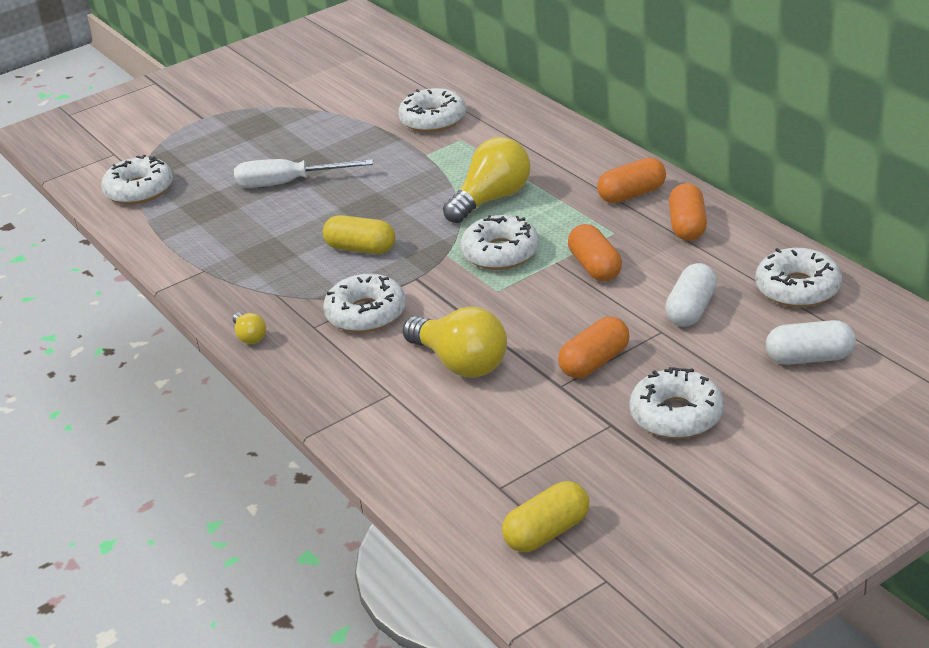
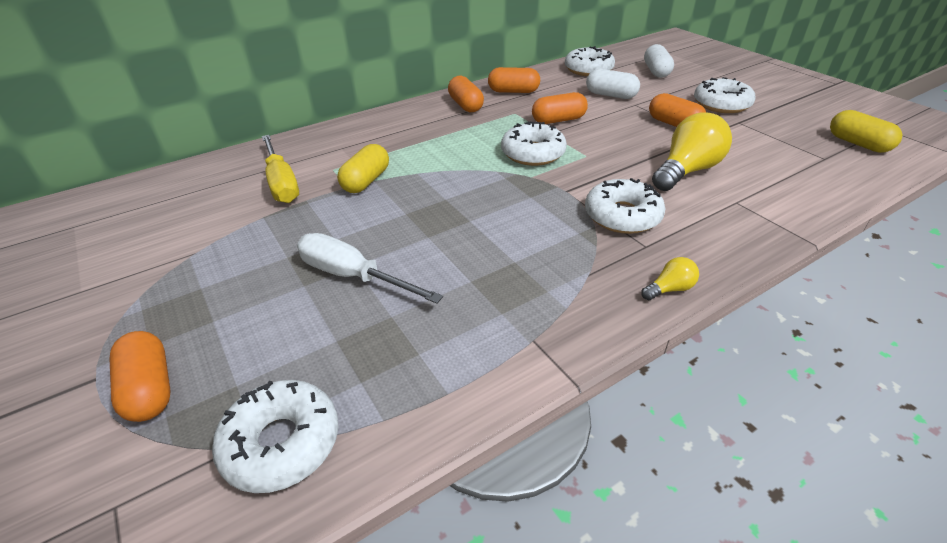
camera: 90 degrees left, 5 degrees up
(190, 138) = (150, 389): none -> orange capsule
(288, 183) = (353, 276): white screwdriver -> white screwdriver turned 120 degrees clockwise
(361, 248) = (511, 221): yellow capsule -> yellow capsule (366, 181)
(433, 120) = (282, 183): white donut -> yellow screwdriver
(491, 199) = (448, 156): yellow light bulb -> none

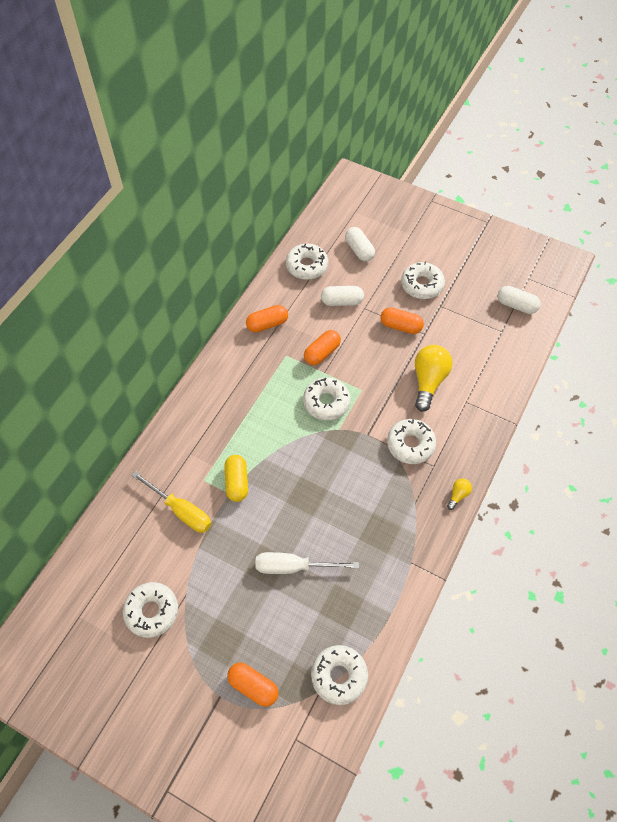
camera: 30 degrees left, 20 degrees up
(144, 251) = (152, 611): none -> white donut
(466, 105) = (243, 359): orange capsule -> none
(858, 144) = (516, 305): yellow capsule -> white capsule

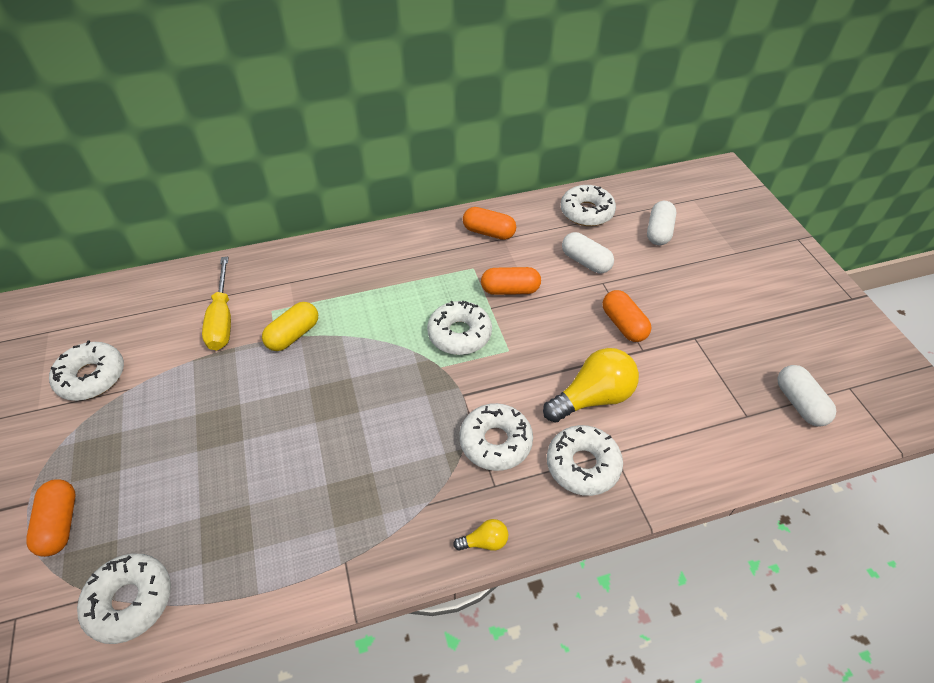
camera: 45 degrees right, 10 degrees down
(294, 567) = (238, 451): white screwdriver -> none
(422, 285) = (695, 304): white donut -> white donut (582, 465)

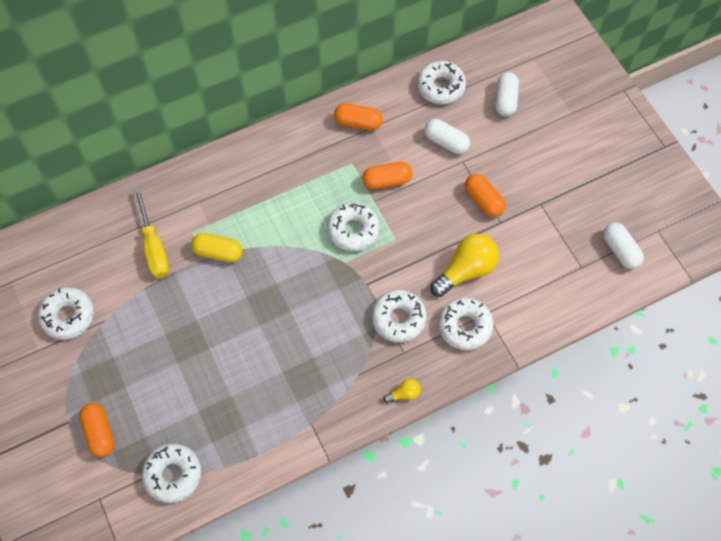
camera: 10 degrees left, 15 degrees up
(293, 335) = (218, 252): yellow capsule -> yellow capsule turned 75 degrees clockwise

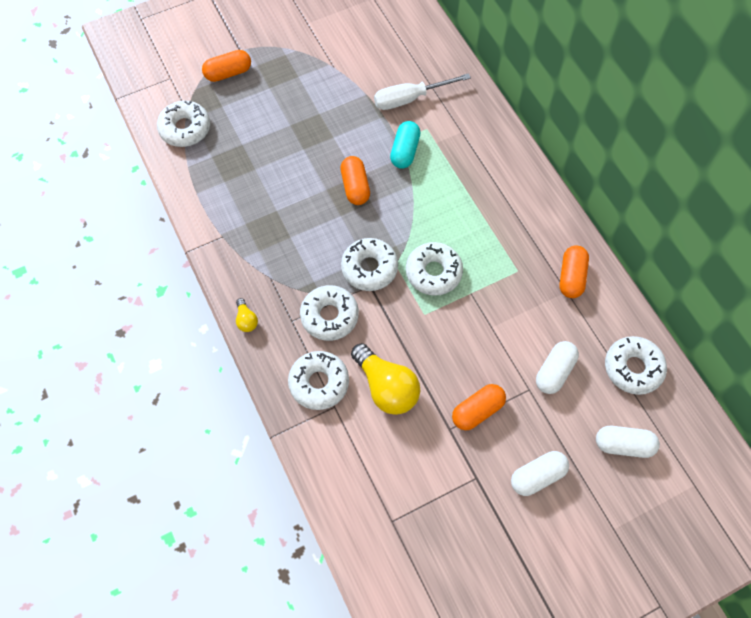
camera: 90 degrees right, 0 degrees up
(68, 316) = (339, 41): white donut -> white donut (369, 268)
(154, 246) = (410, 99): yellow screwdriver -> white screwdriver
(218, 252) = (405, 151): yellow capsule -> turquoise capsule
(387, 181) = (497, 306): orange capsule -> orange capsule (355, 187)
(620, 250) = (415, 573): white capsule -> white capsule (537, 476)

